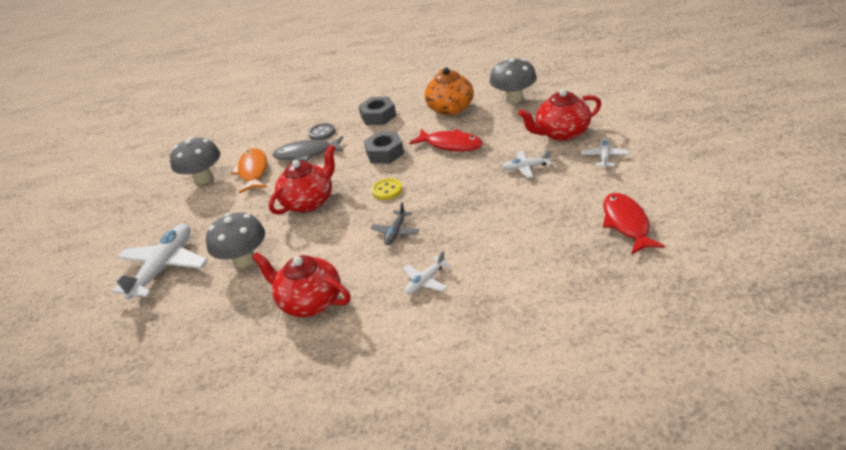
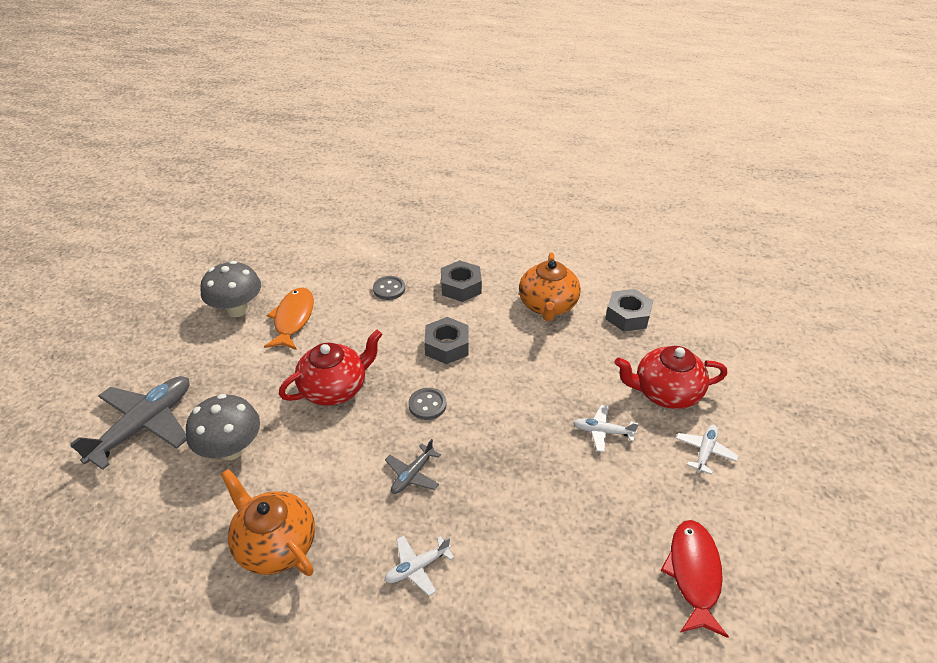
camera: 10 degrees right, 5 degrees up
(164, 267) = (144, 425): white plane -> grey plane
(306, 154) = (360, 314): grey fish -> none
(310, 302) = (275, 544): red teapot -> orange teapot
(387, 190) = (427, 405): yellow button -> grey button
(450, 145) = (526, 361): red fish -> none
(514, 98) = (627, 316): grey mushroom -> grey nut

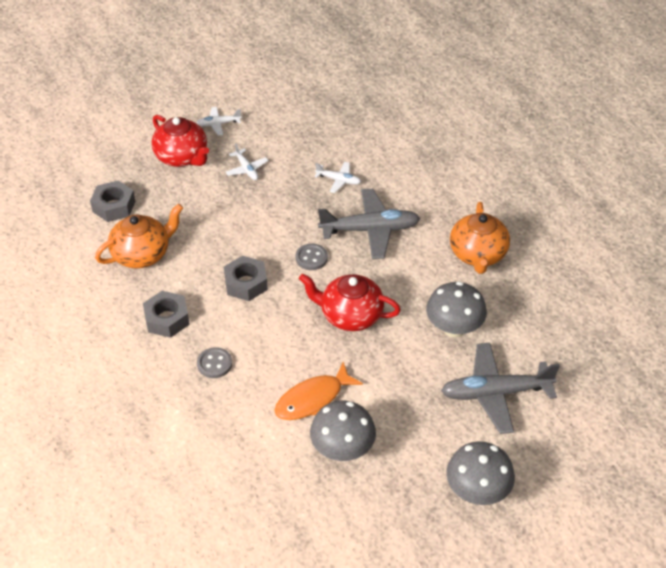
camera: 130 degrees left, 5 degrees up
(108, 353) = (477, 491): none -> grey mushroom
(412, 475) = (370, 230): grey plane -> grey plane, size x2.03
(417, 567) = (421, 192): white plane -> white plane (339, 180)
(694, 574) = (309, 100): red fish -> none

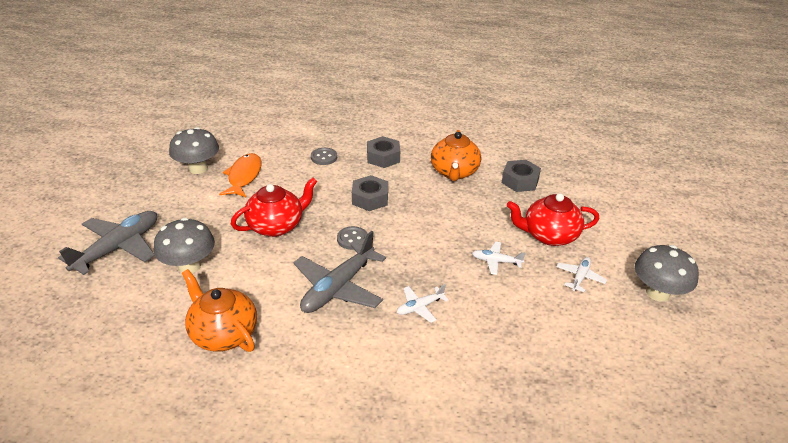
camera: 130 degrees right, 10 degrees down
(477, 491) = (90, 196): grey mushroom -> grey mushroom (657, 293)

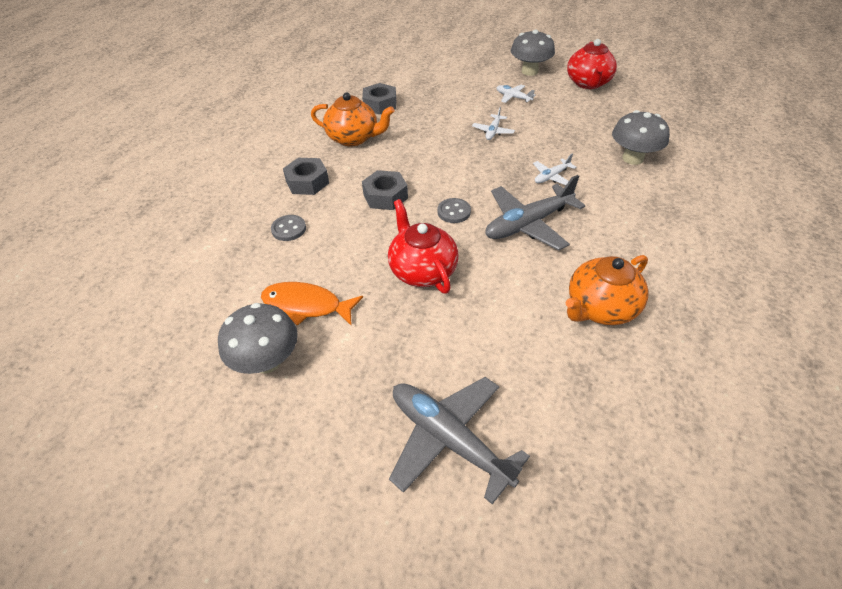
camera: 80 degrees left, 10 degrees up
(189, 266) = (491, 349): grey mushroom -> grey mushroom (632, 158)
(338, 287) = (528, 224): grey plane -> grey plane turned 105 degrees clockwise
(420, 307) = (551, 176): white plane -> white plane turned 75 degrees clockwise
(549, 235) = (461, 102): red teapot -> red teapot (588, 83)

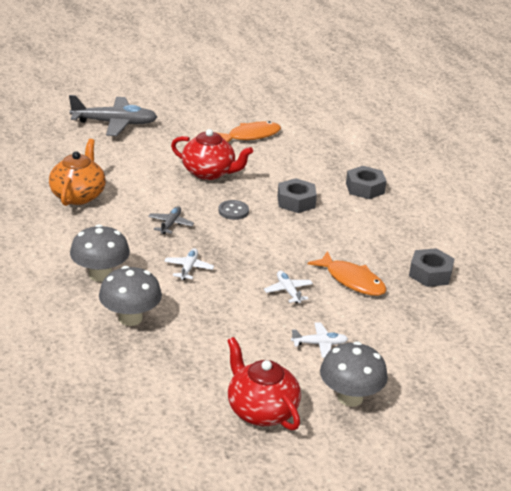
camera: 135 degrees right, 15 degrees down
(267, 361) = (235, 114): grey mushroom -> grey mushroom (100, 275)
(289, 229) = (324, 160): grey button -> none
(353, 138) = (393, 232): orange teapot -> none
(438, 121) = (352, 280): none -> orange fish
(528, 224) = (170, 224): grey plane -> grey plane, size x0.49

